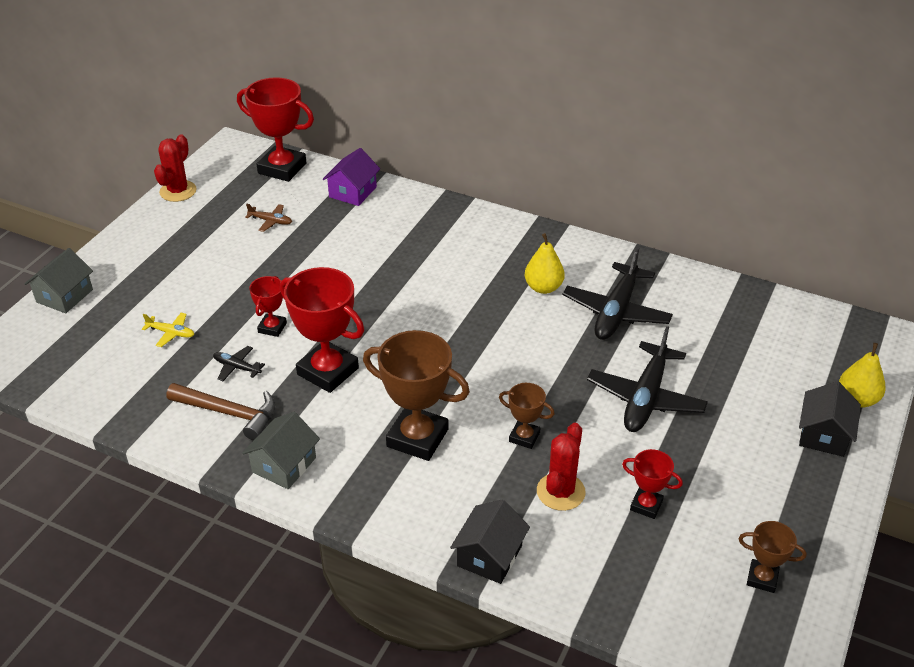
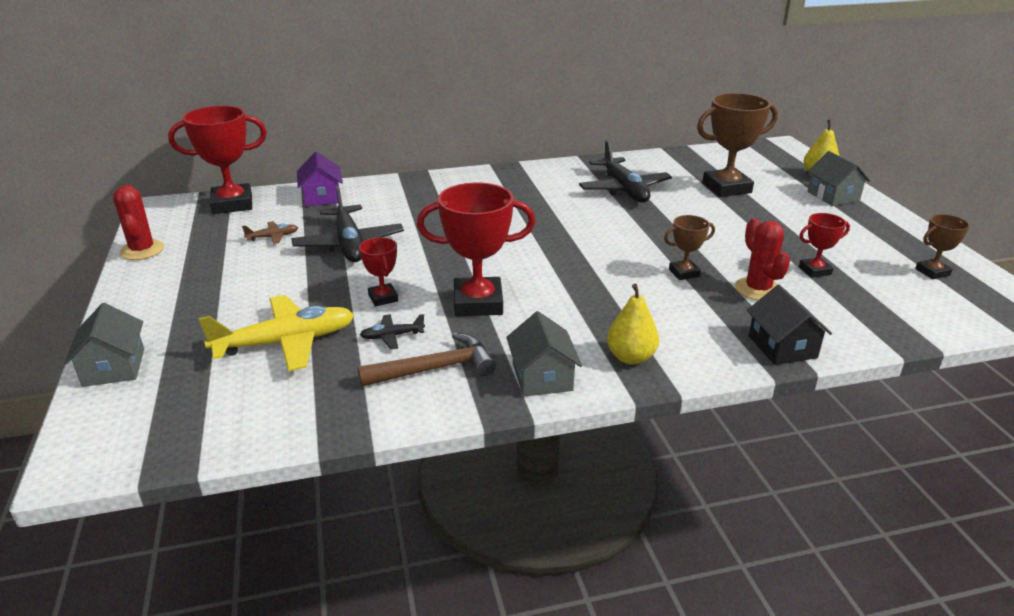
camera: 40 degrees left, 10 degrees down
(171, 333) = (286, 342): yellow plane -> yellow plane, size x2.19
(417, 438) = (615, 308): brown trophy -> brown trophy (726, 188)
(543, 287) = (557, 195): yellow pear -> yellow pear (630, 357)
(645, 398) = (716, 221): black plane -> black plane (349, 244)
(823, 435) = (833, 196): black house -> grey house

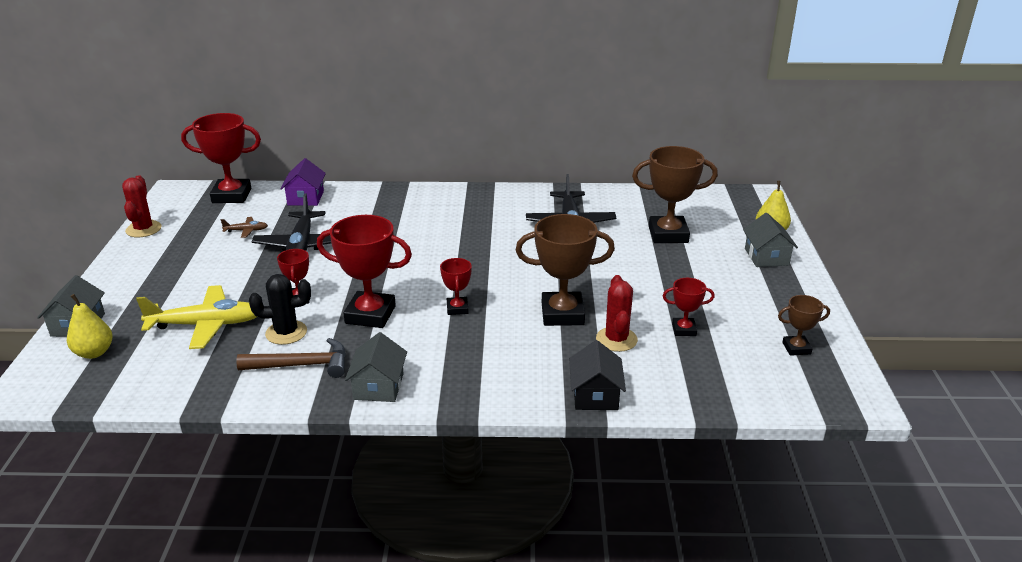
camera: 15 degrees right, 0 degrees up
(392, 336) = (286, 333): black plane -> black cactus
(570, 283) = (457, 308): none -> red trophy
(630, 357) = (460, 382): yellow pear -> yellow pear (94, 352)
(684, 273) = (562, 314): brown trophy -> brown trophy, size x1.92

